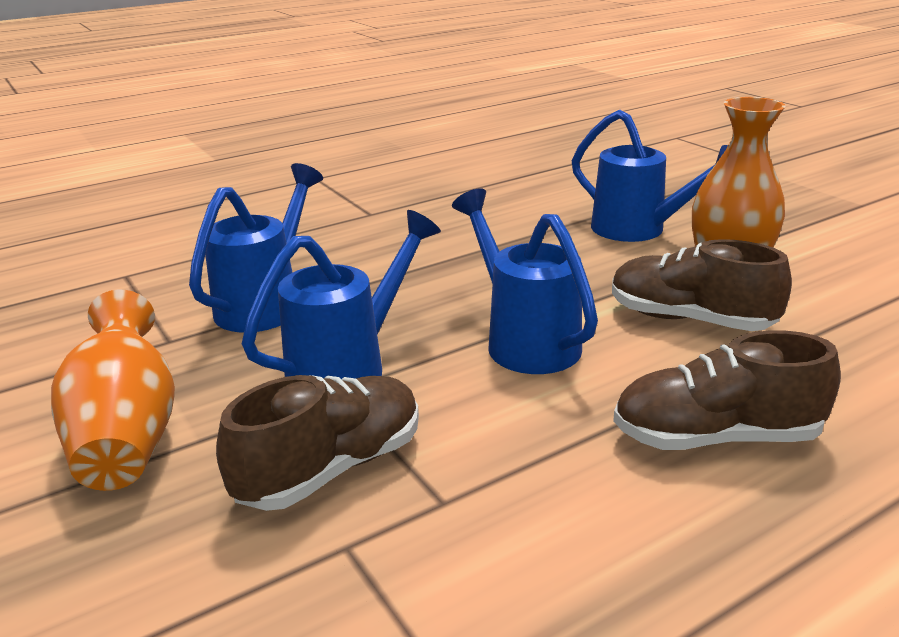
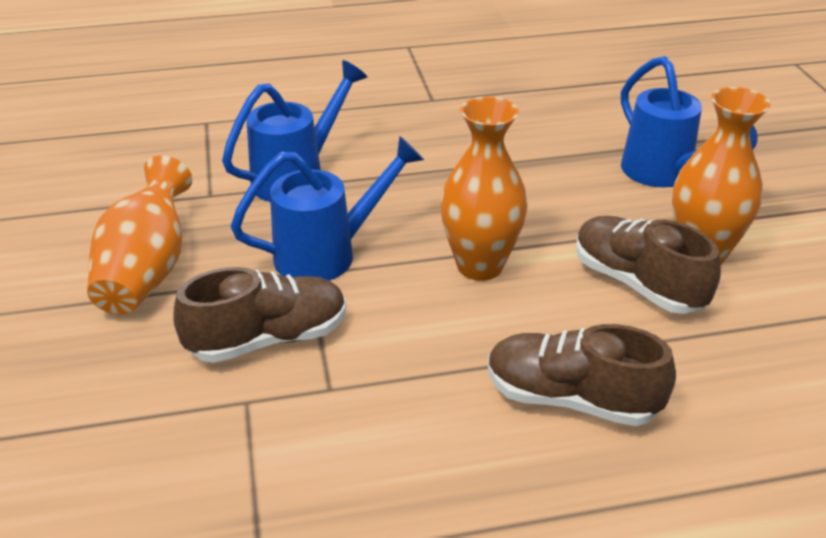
camera: 20 degrees right, 10 degrees up
(524, 340) = (480, 266): blue watering can -> orange vase

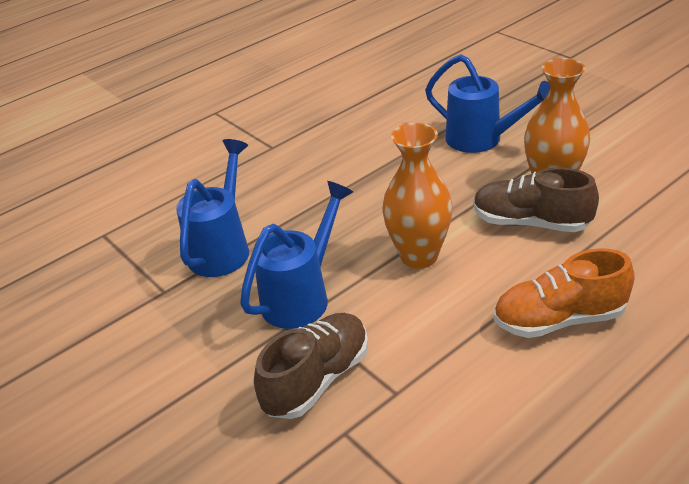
camera: 25 degrees left, 0 degrees up
(147, 270) = (169, 373): orange vase -> none
(571, 399) = (559, 319): brown shoe -> orange shoe

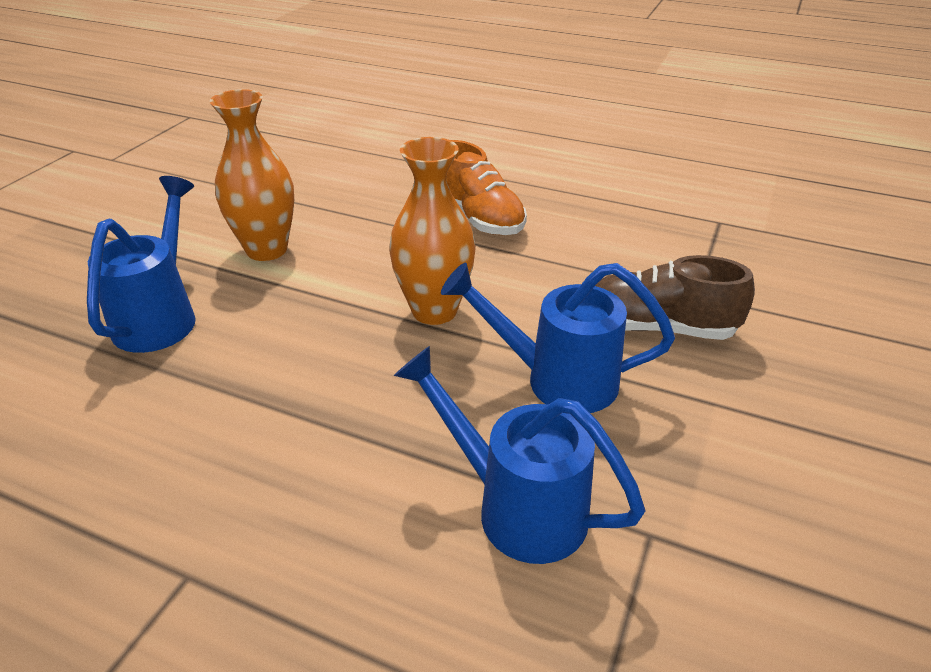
camera: 120 degrees left, 0 degrees up
(223, 247) = (515, 506): blue watering can -> blue watering can turned 45 degrees clockwise
(530, 223) = (341, 252): brown shoe -> none

